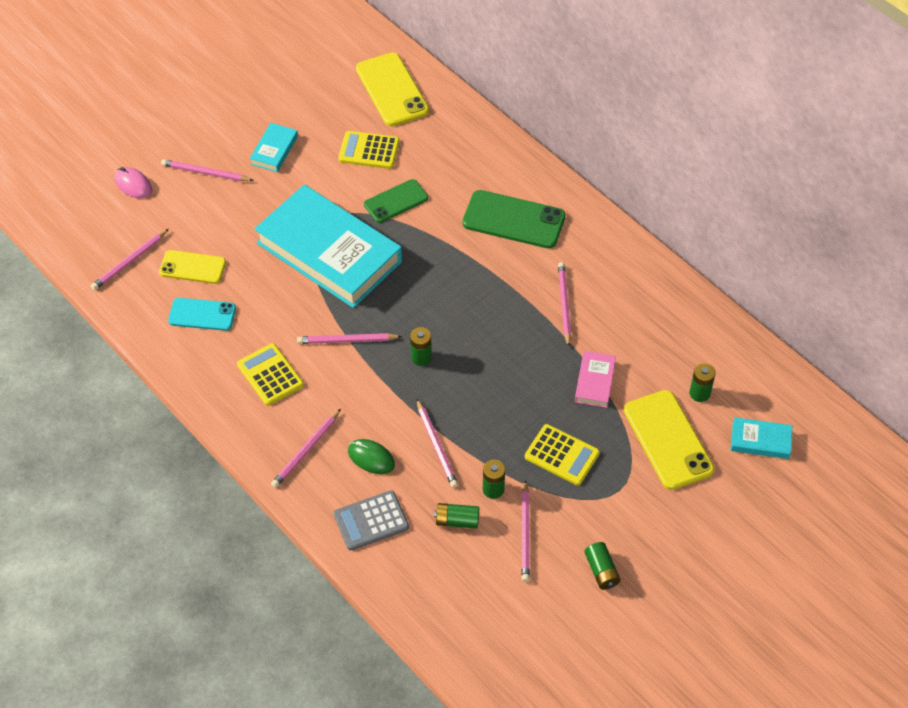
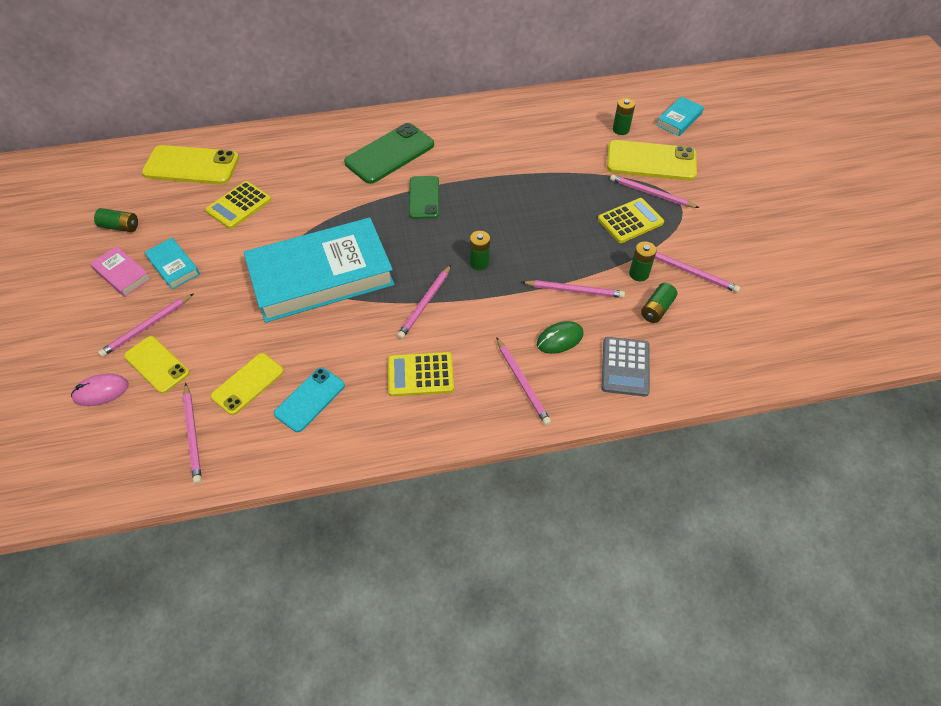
camera: 60 degrees left, 0 degrees up
(175, 201) = (157, 364): none -> yellow phone
(396, 201) = (308, 211): green phone -> green phone (424, 197)
(564, 304) = (492, 161): pink pencil -> pink pencil (651, 194)
(594, 381) = (574, 175): pink book -> pink book (122, 274)
(601, 571) = (748, 244): green battery -> green battery (120, 227)

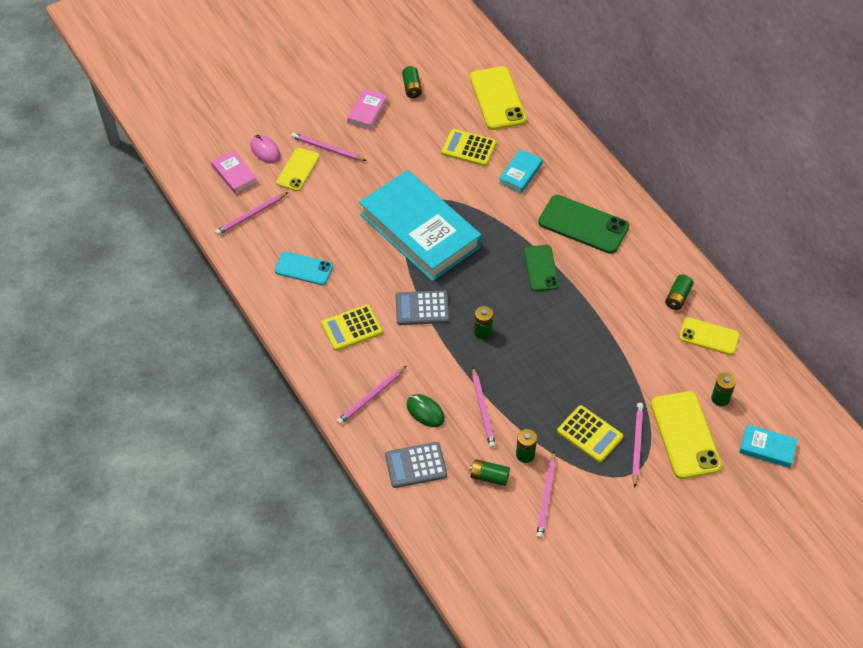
camera: 70 degrees right, 0 degrees up
(114, 436) = (234, 175): none -> pink book
(173, 266) = (388, 137): turquoise book -> turquoise book (520, 173)
(248, 384) = (302, 227): yellow phone -> yellow phone (709, 336)
(420, 375) = (352, 328): yellow calculator -> yellow calculator turned 90 degrees counterclockwise
(424, 197) = (541, 268): green phone -> green phone turned 75 degrees counterclockwise
(425, 303) = (422, 308): pink pencil -> grey calculator
(504, 121) = (677, 297): none -> green battery

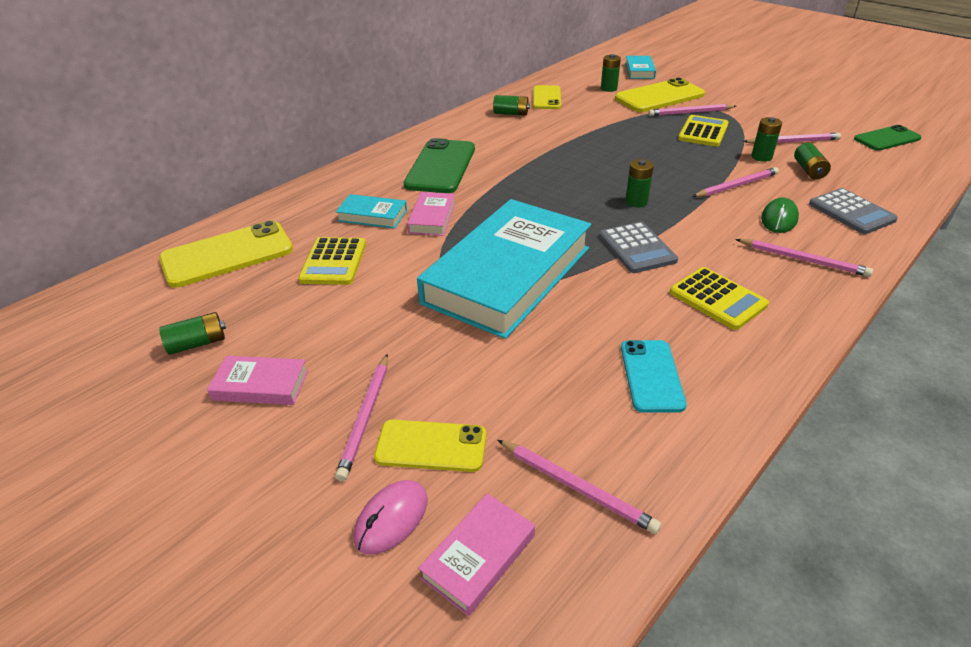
camera: 105 degrees left, 15 degrees down
(505, 205) = (432, 218): none -> pink book
(541, 268) = (519, 181): green phone -> green phone (887, 139)

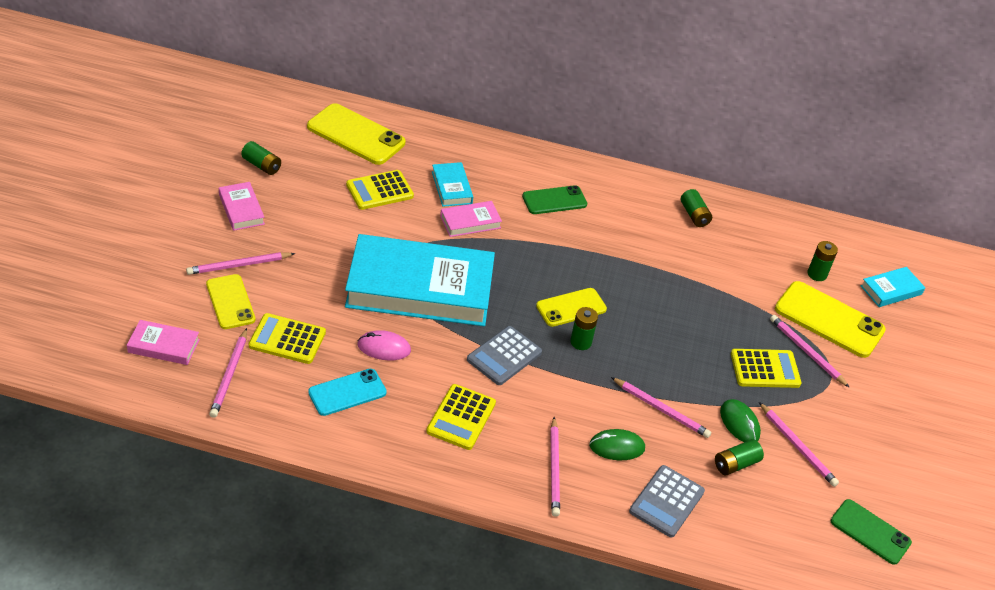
camera: 55 degrees right, 5 degrees up
(391, 519) = (172, 303): pink mouse -> pink mouse (384, 348)
(441, 167) = (554, 200): green phone -> green phone, size x0.63
(534, 406) = (287, 339): none -> yellow calculator
(546, 98) = (752, 231): yellow phone -> yellow phone (571, 307)
(761, 157) = (739, 423): green battery -> green mouse

